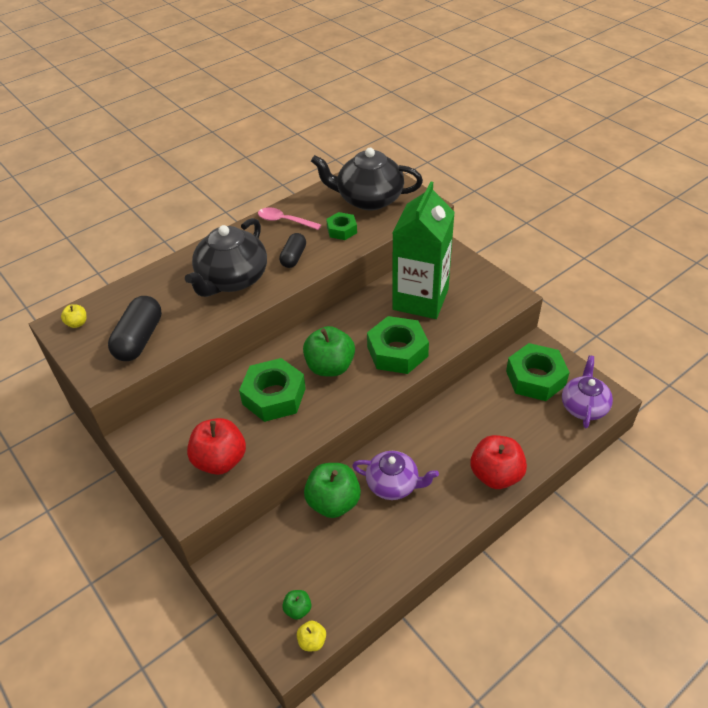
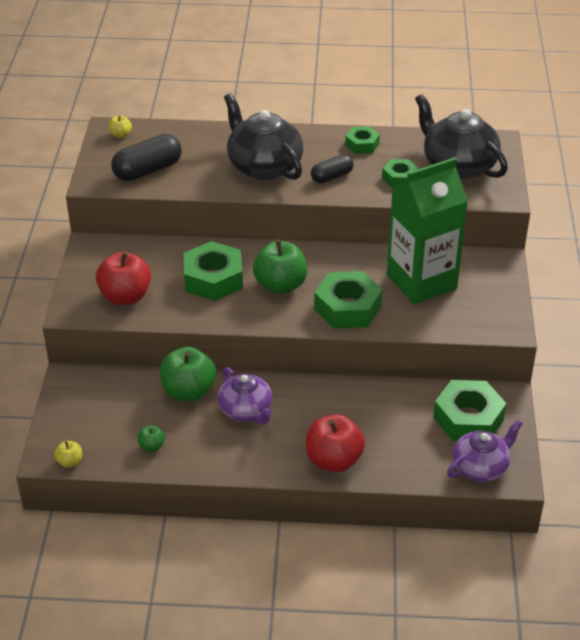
camera: 40 degrees right, 5 degrees down
(232, 279) = (263, 166): black teapot -> black teapot turned 75 degrees clockwise
(284, 221) = (362, 144): pink spoon -> green nut
(298, 609) = (83, 437): green apple -> green apple (152, 446)

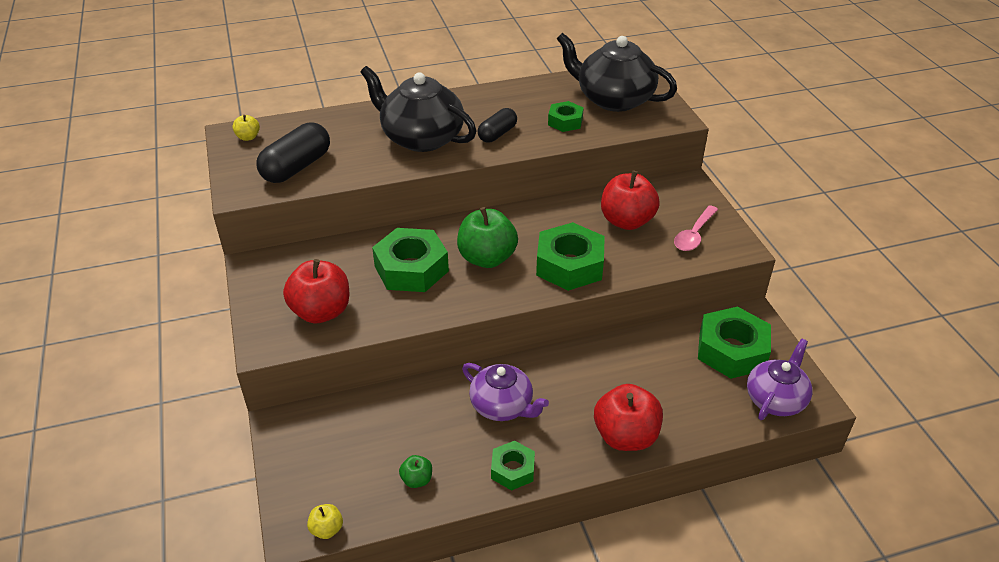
camera: 20 degrees left, 0 degrees up
(188, 391) = (427, 401): green apple -> none
(362, 144) = (509, 98): green nut -> green nut (513, 470)
(421, 282) = (626, 221): green carton -> red apple
(475, 308) = (694, 235): none -> pink spoon

